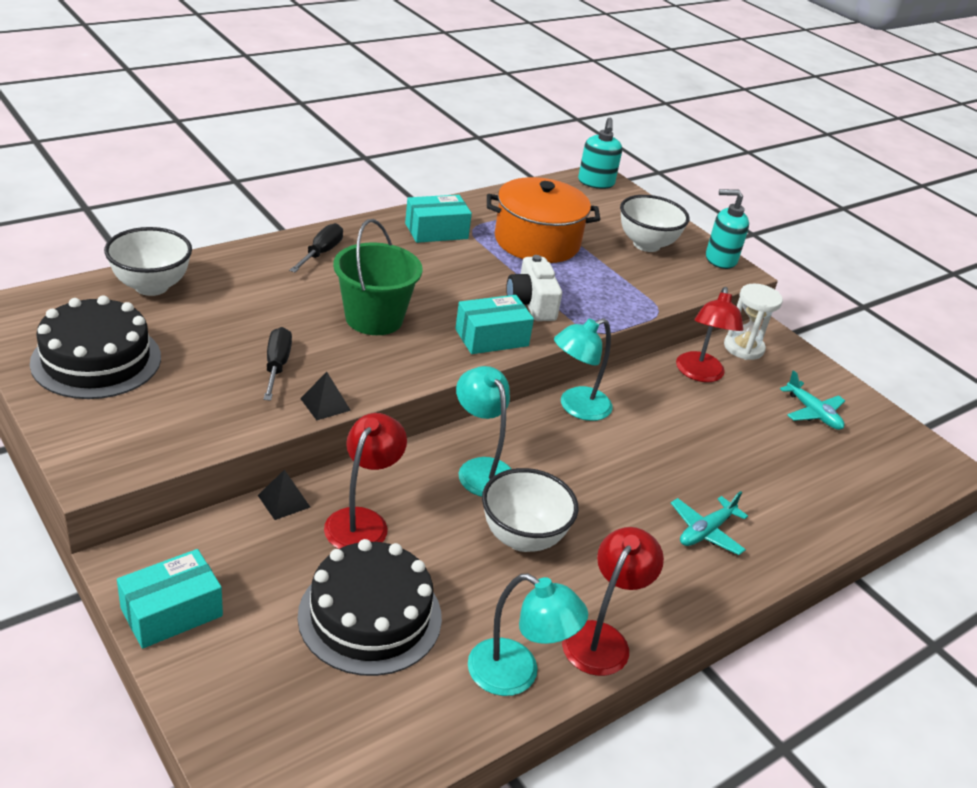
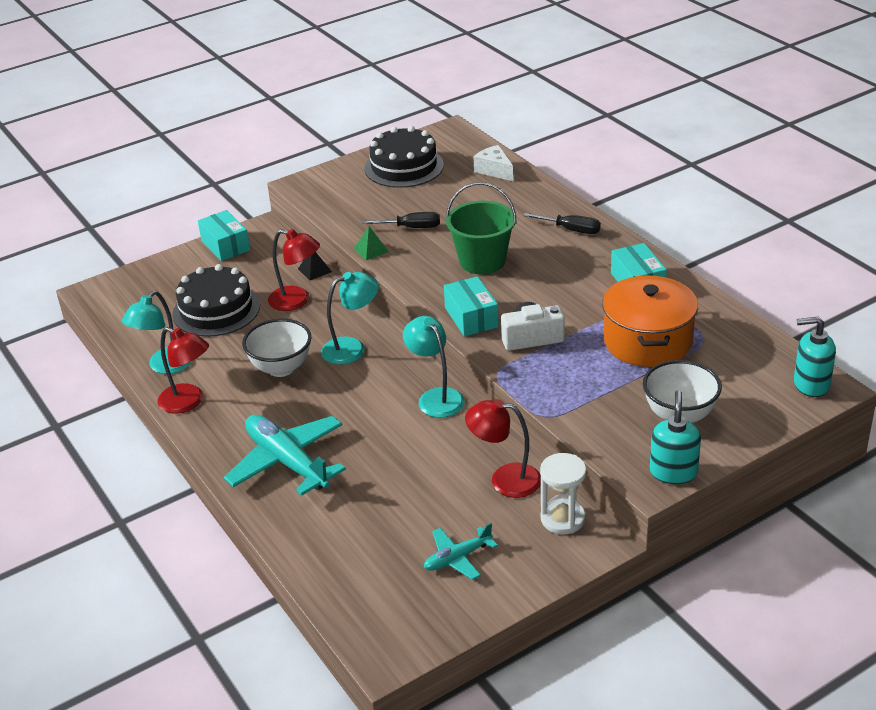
camera: 100 degrees right, 0 degrees up
(151, 286) = (494, 170): white bowl -> white cheese
(325, 404) = (371, 250): black pyramid -> green pyramid
(706, 531) = (287, 462): turquoise plane -> turquoise plane, size x1.87

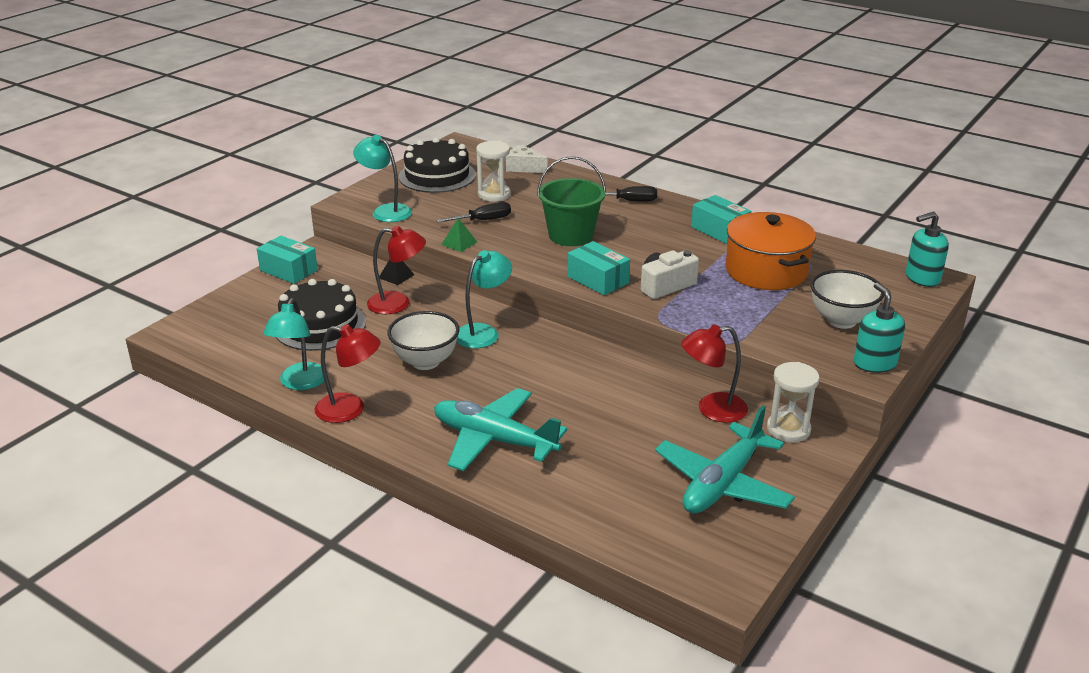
camera: 25 degrees left, 5 degrees down
(436, 397) = (595, 357): turquoise lamp -> turquoise lamp (385, 211)
(442, 199) = (494, 195): none -> white hourglass
(457, 558) = (723, 483): turquoise plane -> turquoise plane, size x1.87

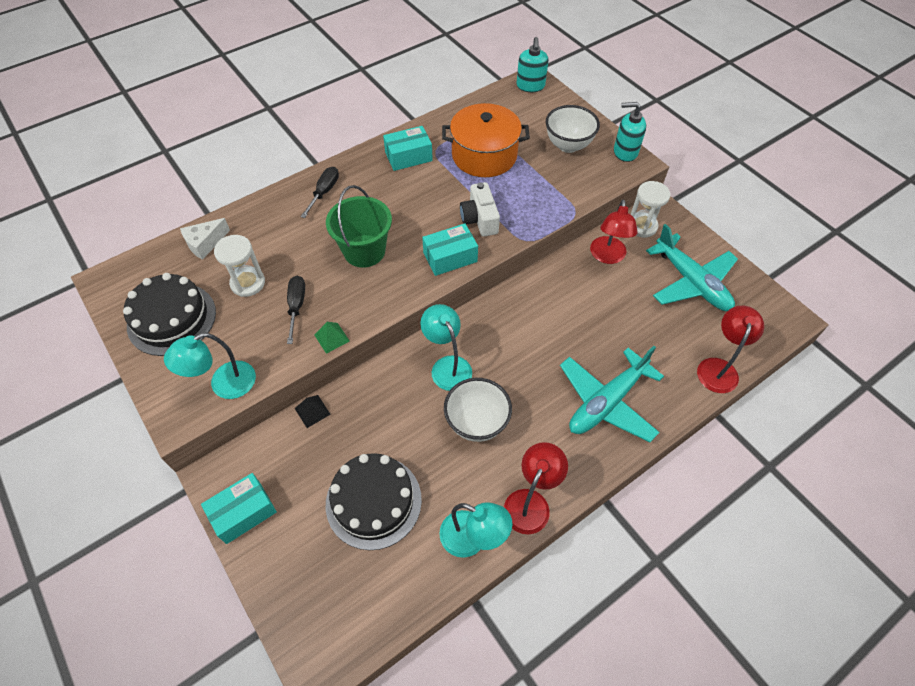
camera: 70 degrees left, 25 degrees up
(398, 303) = (366, 422): red lamp -> red lamp (718, 368)

